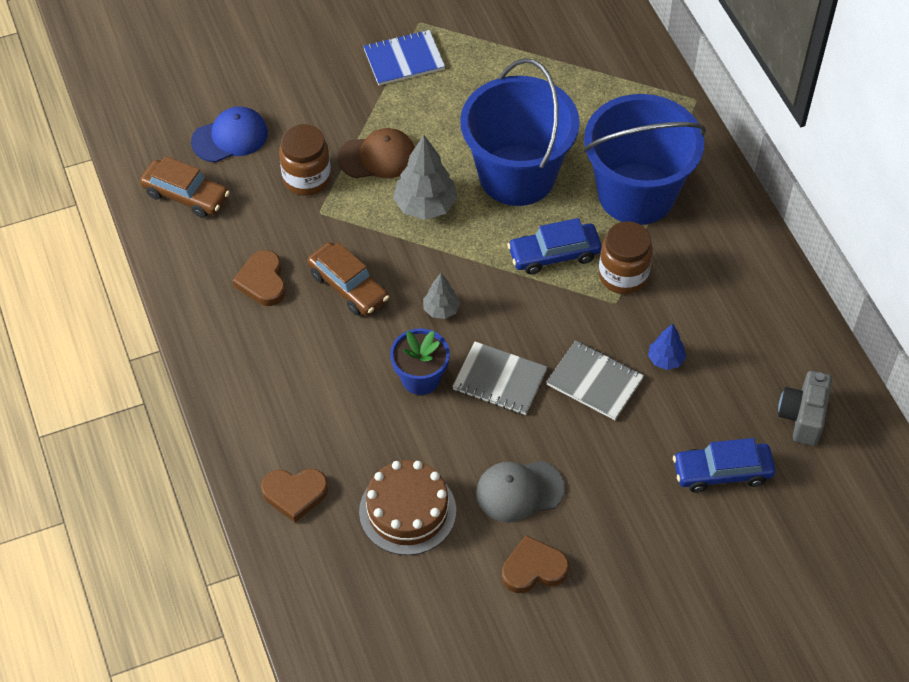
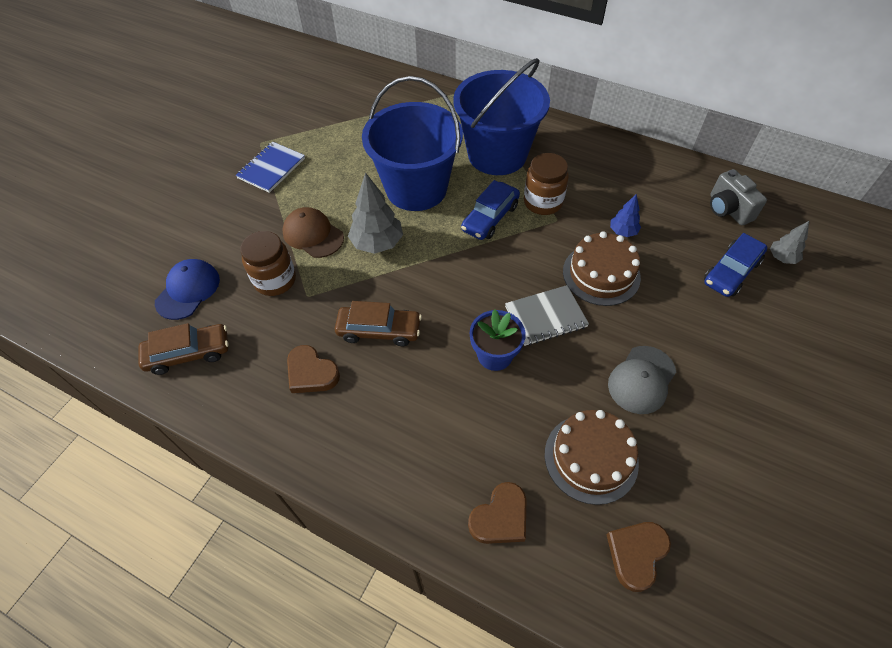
camera: 40 degrees left, 0 degrees up
(377, 157) = (313, 235): brown cap -> brown cap turned 90 degrees counterclockwise
(441, 310) = (458, 300): grey tree -> grey tree (781, 258)
(533, 568) = (712, 426): brown heart -> brown heart (636, 554)
(594, 382) = (601, 274): grey notebook -> brown cake

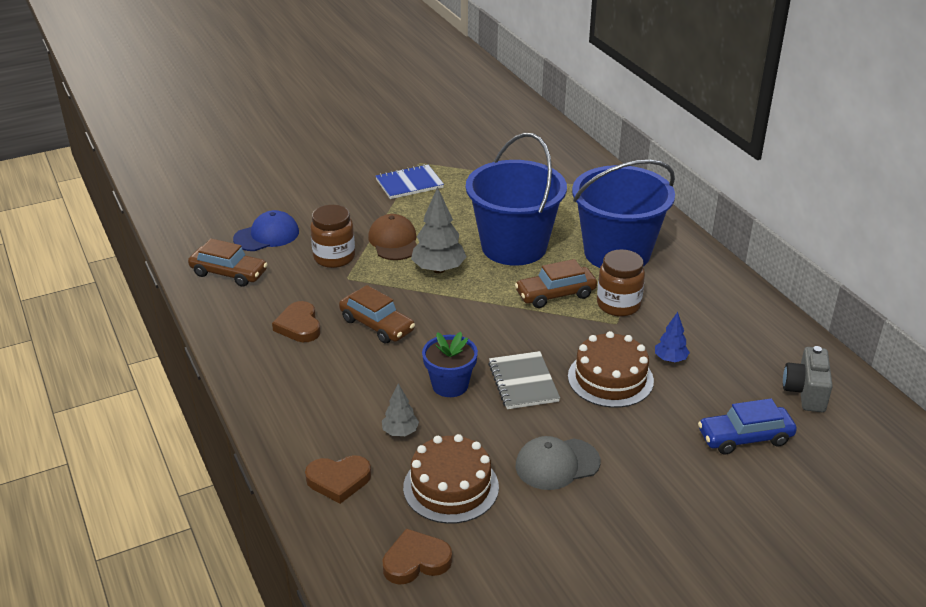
camera: 35 degrees right, 20 degrees down
(490, 218) = (555, 294): blue car -> brown car
(545, 317) = (523, 382): grey notebook -> grey notebook turned 60 degrees clockwise
(781, 258) = (816, 453): grey tree -> grey tree (400, 432)

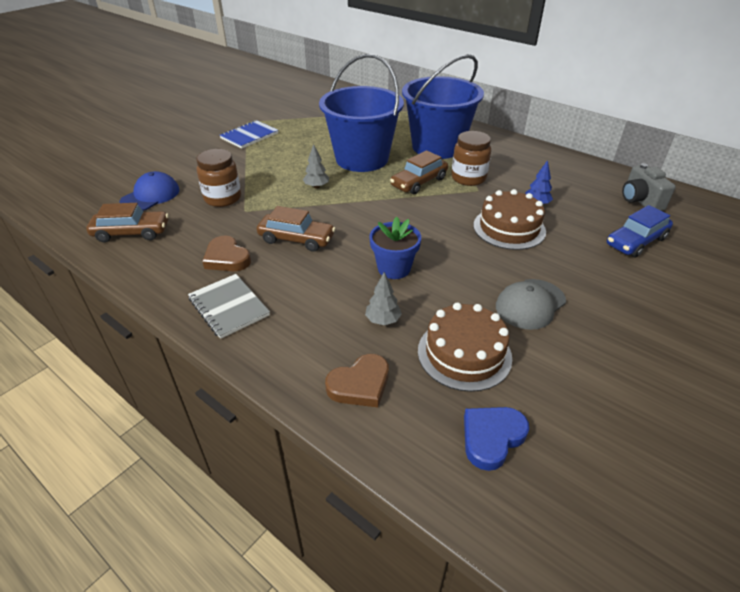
camera: 25 degrees left, 5 degrees up
(394, 241) = (265, 176): brown cap -> none
(416, 561) = (491, 437): brown heart -> blue heart
(438, 269) = (316, 186): grey tree -> grey tree, size x0.56
(523, 382) = (449, 249): grey notebook -> grey notebook (229, 307)

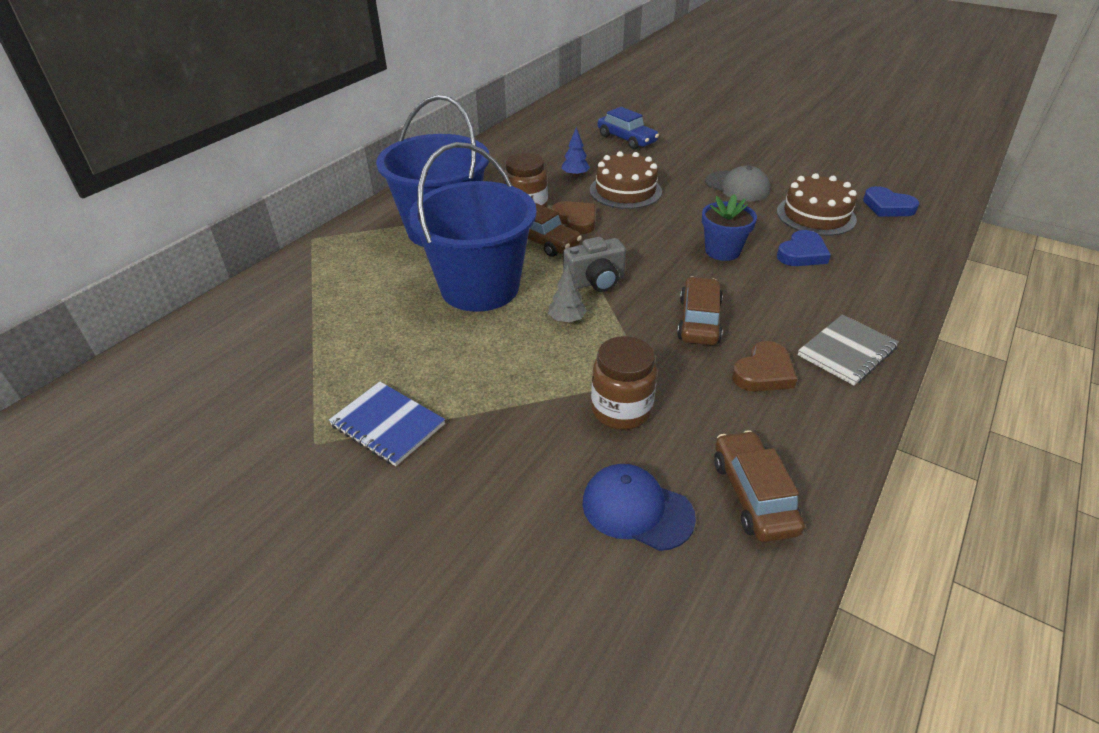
camera: 95 degrees left, 0 degrees up
(360, 384) = (885, 260): brown heart -> brown heart (575, 220)
(383, 320) = (802, 253): grey tree -> blue heart
(640, 201) = (558, 130): grey camera -> grey camera (595, 282)

